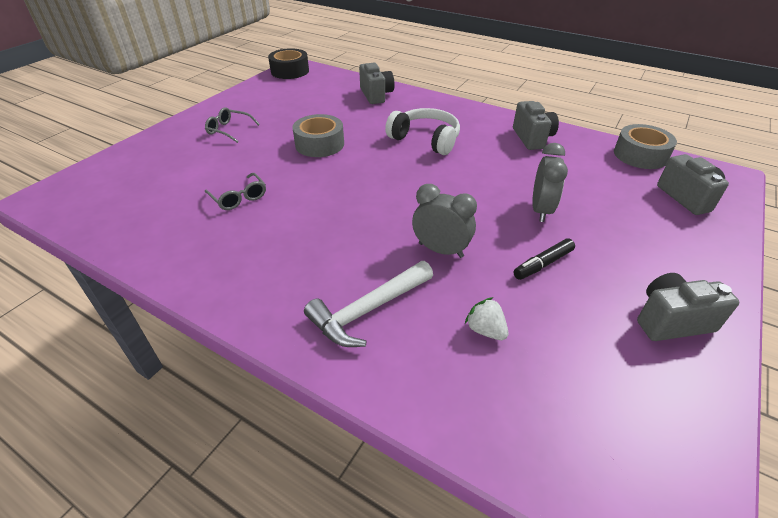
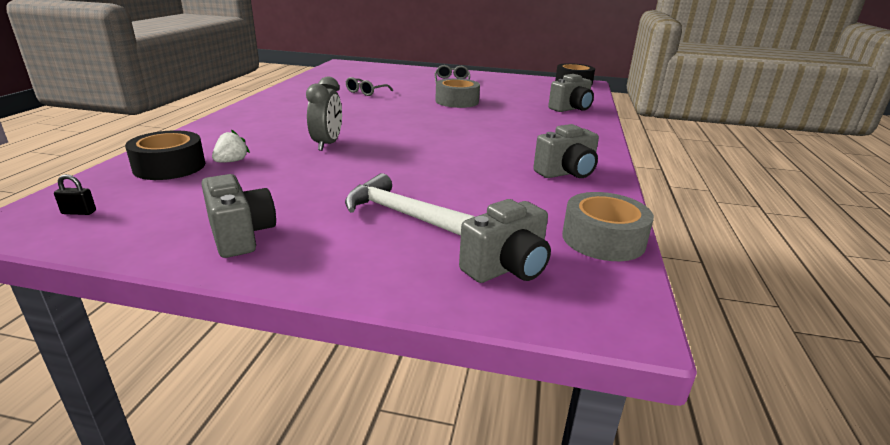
camera: 70 degrees right, 15 degrees down
(368, 310) = (253, 130): white hammer -> white hammer (402, 214)
(425, 140) = (504, 130): white headphones -> none
(497, 391) = (169, 167): none -> black tape
(541, 210) = (410, 178): grey clock -> none
(542, 264) = (319, 179): black marker -> none
(643, 467) = (79, 212): none -> black padlock

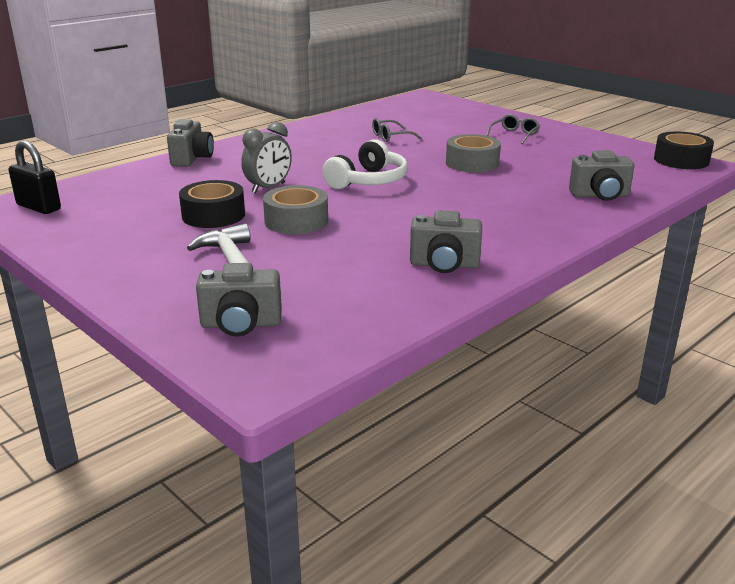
camera: 35 degrees right, 0 degrees up
(79, 212) = (39, 207): black padlock -> black padlock, size x2.17
(169, 167) = (129, 184): black tape -> black tape (213, 215)
(232, 161) = (175, 189): white strawberry -> none
(241, 235) = (105, 248): grey camera -> grey camera (192, 159)
(404, 125) = (368, 181): none -> white headphones
(603, 239) = (360, 329): grey tape -> grey tape (296, 221)

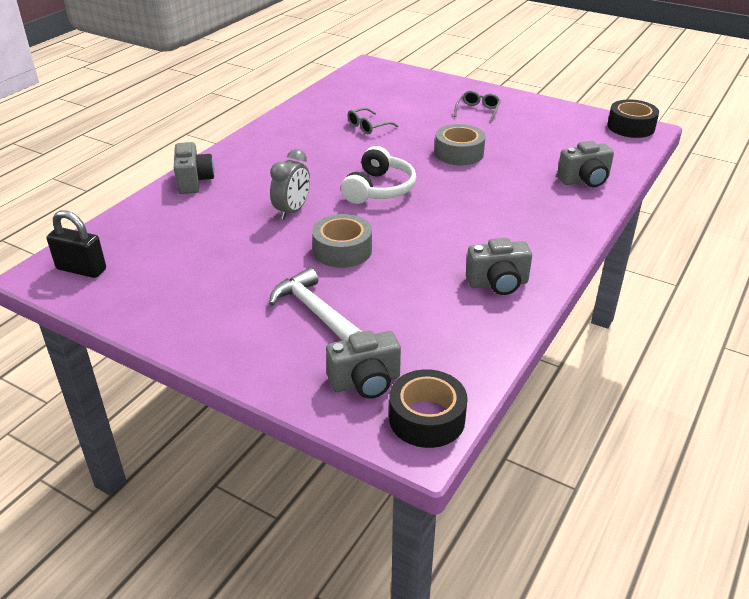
camera: 15 degrees left, 10 degrees up
(213, 215) = (261, 254): black tape -> black tape (427, 418)

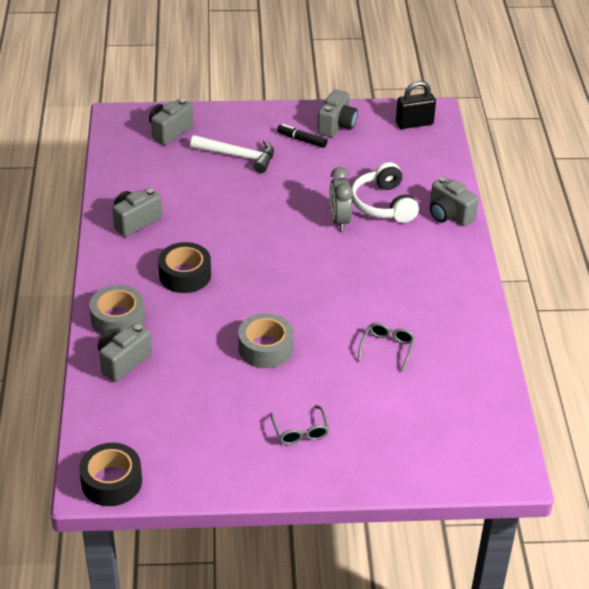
camera: 145 degrees right, 5 degrees up
(161, 302) = (337, 125): none -> grey camera
(222, 301) = (302, 140): none -> black marker
(342, 250) = (266, 203): grey tape -> grey tape (118, 319)
(379, 189) = (296, 271): white headphones -> white headphones (383, 204)
(427, 418) = (122, 128): black tape -> black tape (185, 275)

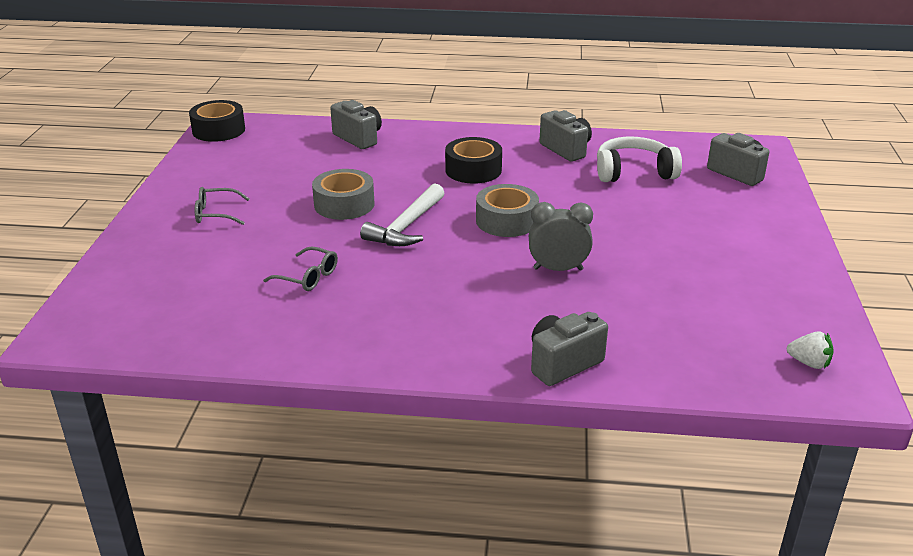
camera: 100 degrees right, 10 degrees down
(118, 319) = (417, 138): grey tape -> grey tape (506, 221)
(238, 156) = (693, 211): white hammer -> white hammer (407, 226)
(302, 140) = (738, 258): black marker -> none
(337, 125) = (782, 289): grey camera -> none
(383, 204) = (591, 307): white headphones -> white headphones (633, 172)
(414, 123) = (809, 363): black padlock -> white strawberry

